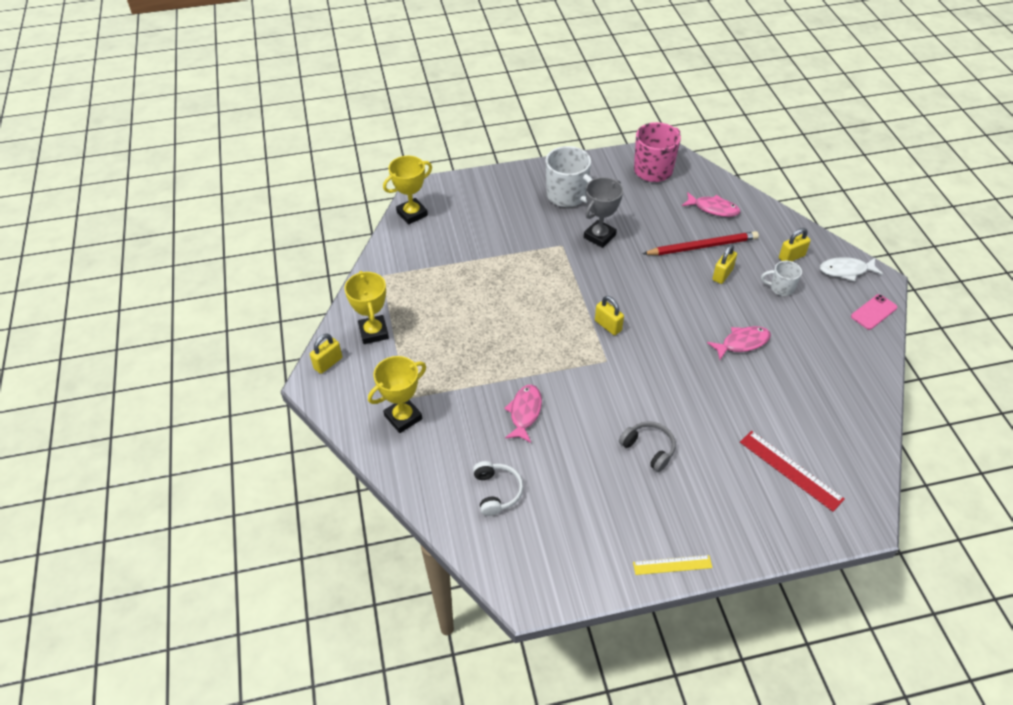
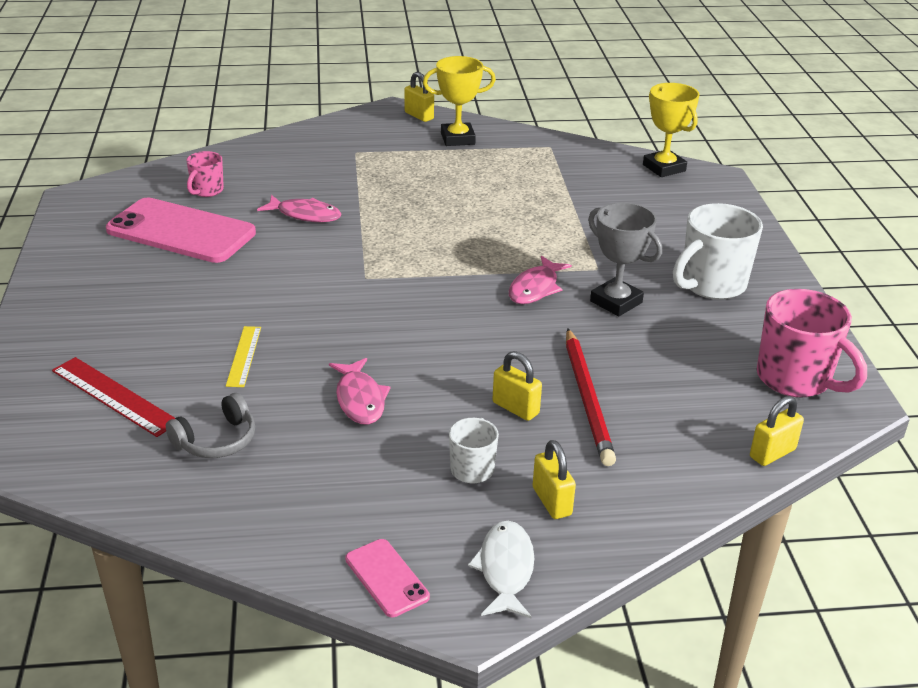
camera: 95 degrees right, 15 degrees down
(403, 417) = (329, 149): yellow trophy -> none
(497, 492) = (207, 191): white headphones -> pink mug
(570, 491) = (181, 231): none -> pink phone
(608, 326) = (428, 286): yellow padlock -> yellow padlock (772, 453)
(649, 449) = (211, 289): grey headphones -> grey headphones (217, 440)
(672, 565) = (47, 282): yellow ruler -> yellow ruler (244, 356)
(713, 209) = (689, 430): pink fish -> pink fish (535, 288)
(790, 470) = (114, 396): red ruler -> red ruler turned 75 degrees clockwise

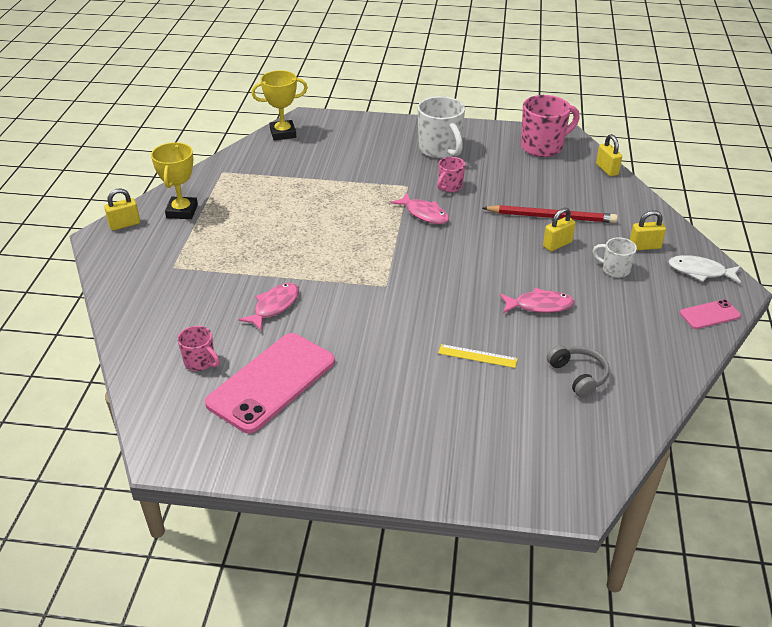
camera: 75 degrees left, 5 degrees up
(114, 396) = (518, 429): red ruler -> none
(616, 302) = (450, 187): grey trophy -> pink mug

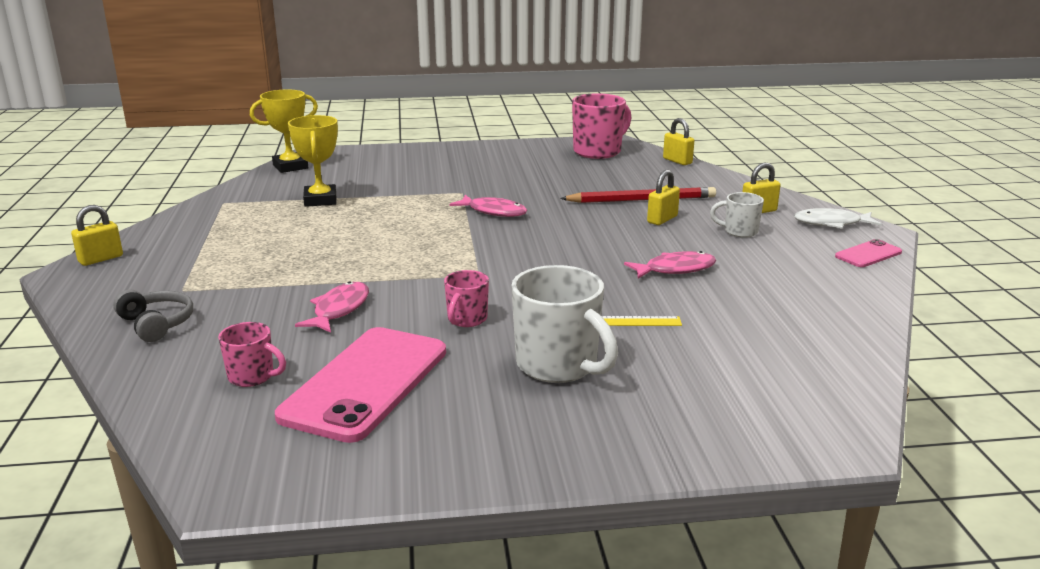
camera: 15 degrees left, 15 degrees down
(182, 211) = (179, 240): yellow trophy -> yellow trophy (320, 200)
(440, 150) = (485, 163): white mug -> white mug (559, 366)
(450, 187) = (512, 188): pink mug -> pink mug (466, 320)
(578, 376) = (762, 323): grey headphones -> grey headphones (156, 324)

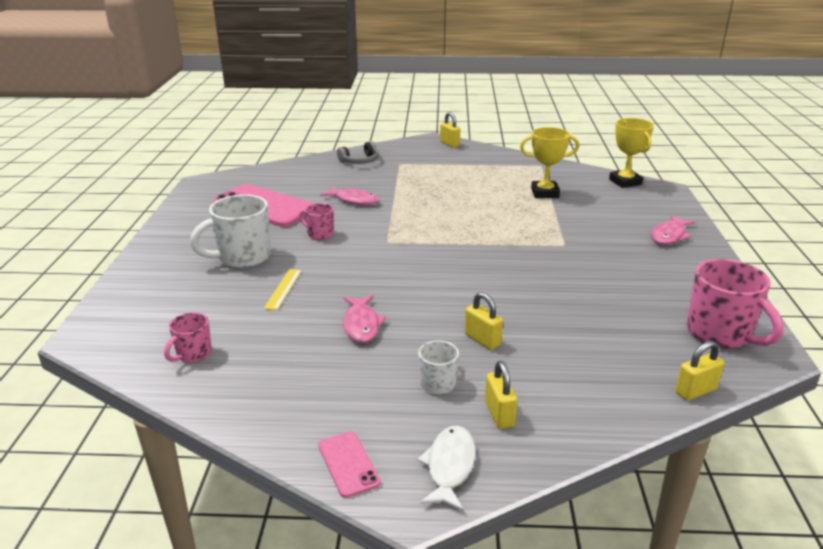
camera: 100 degrees right, 5 degrees up
(252, 377) = (290, 182): pink mug -> pink mug (193, 354)
(493, 211) = (513, 256): pink fish -> pink fish (669, 235)
(641, 200) = (542, 337): red pencil -> none

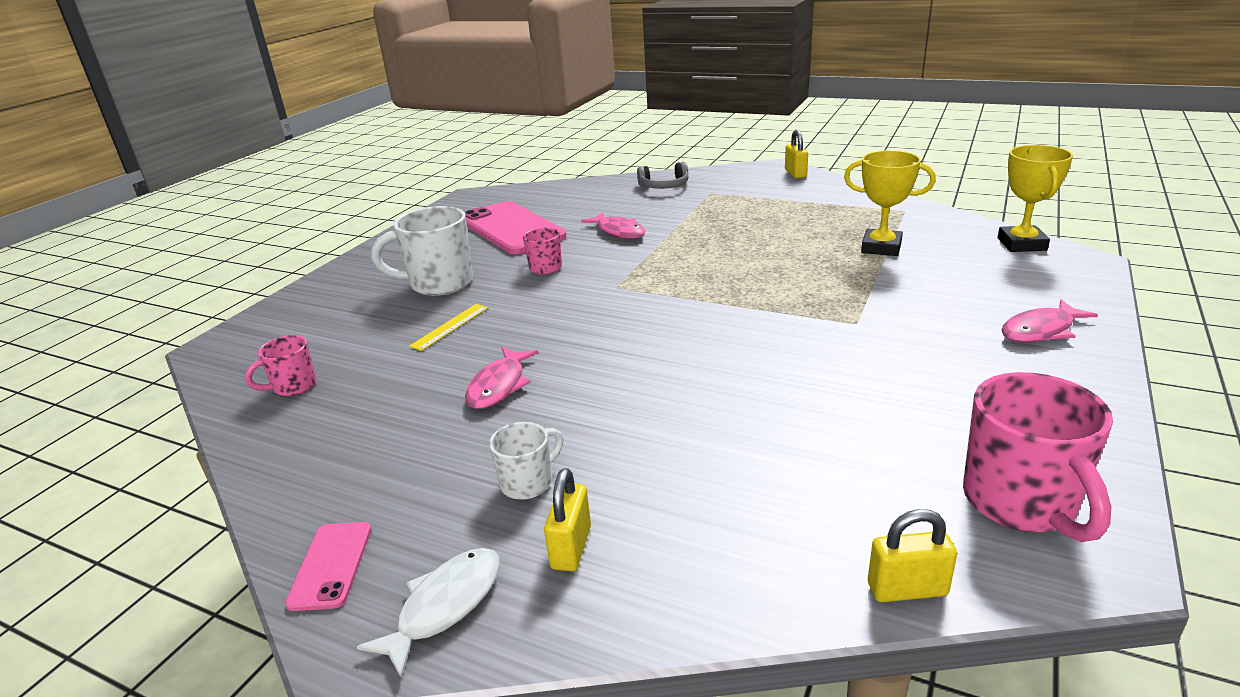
camera: 25 degrees right, 0 degrees up
(482, 339) = (633, 435): yellow padlock -> none

